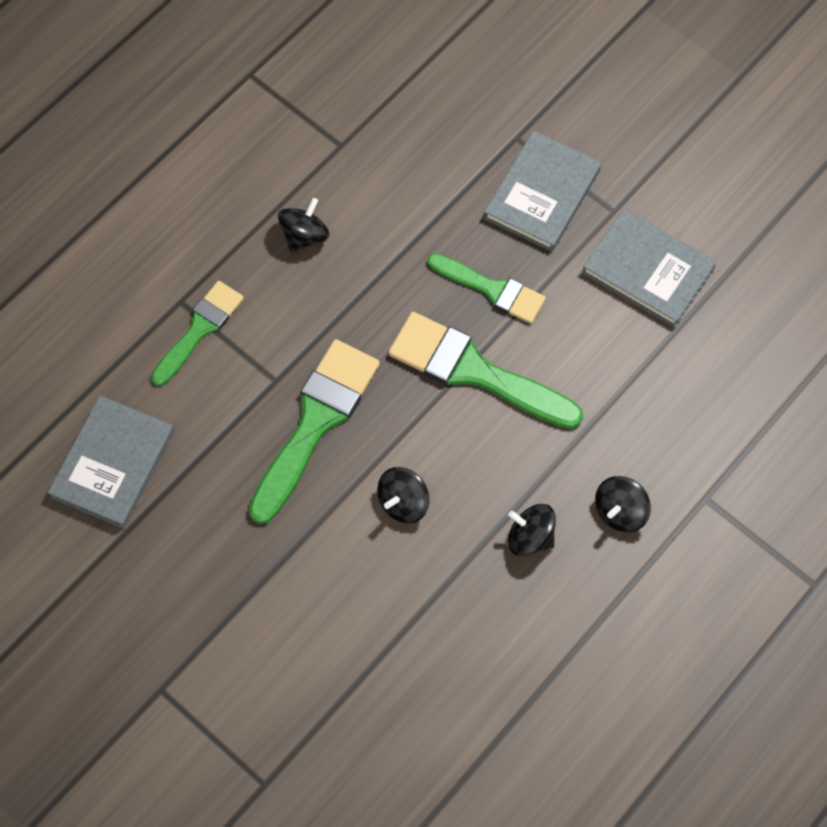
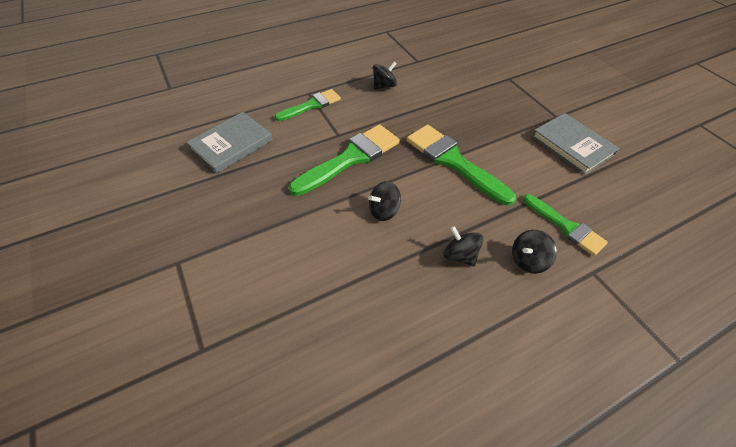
camera: 20 degrees right, 15 degrees down
(492, 289) = (476, 130): green brush -> green brush (566, 227)
(542, 194) = (517, 101): grey book -> none

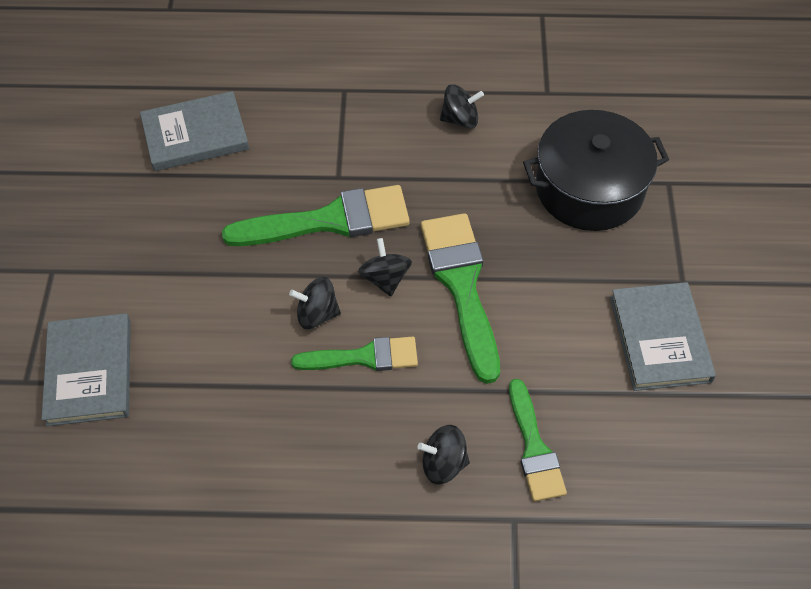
camera: 30 degrees right, 5 degrees up
(251, 318) = (90, 372): none -> grey book
(311, 105) = (334, 113): green brush -> green brush (364, 357)
(459, 255) = (364, 416): black spinning top -> black spinning top (385, 278)
(475, 93) = (589, 188): none -> black pot

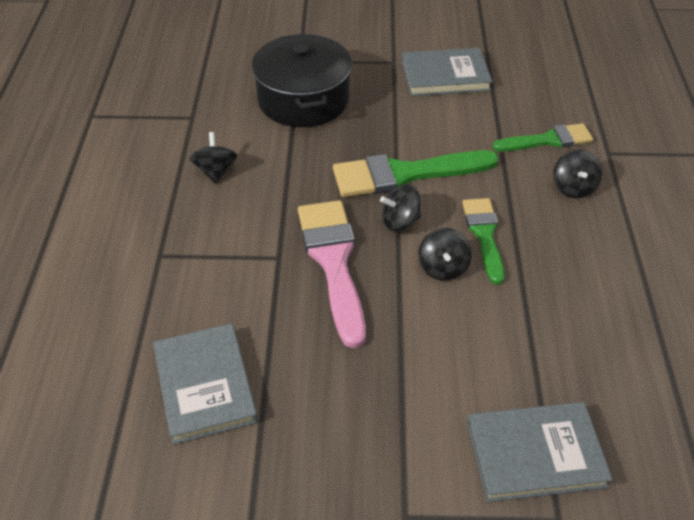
camera: 90 degrees left, 10 degrees down
(329, 220) = (333, 262): green brush -> pink brush

